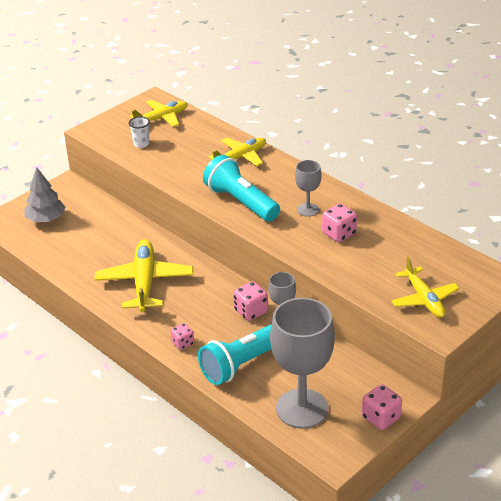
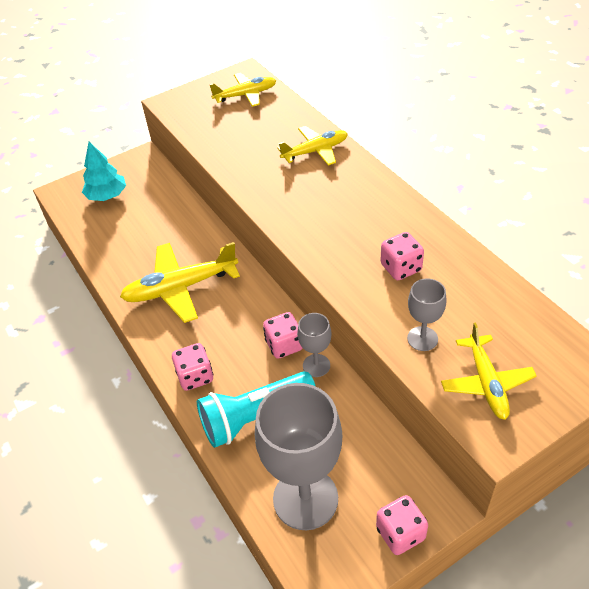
camera: 15 degrees right, 10 degrees up
(46, 219) = (107, 196): grey tree -> turquoise tree
(141, 144) = (214, 123): white cup -> none
(144, 282) = (180, 288): yellow plane -> yellow plane turned 120 degrees counterclockwise
(183, 343) = (195, 376): pink dice -> pink dice, size x1.52
(241, 202) = (298, 209): turquoise flashlight -> none
(308, 210) = (372, 229): grey goblet -> grey goblet (422, 338)

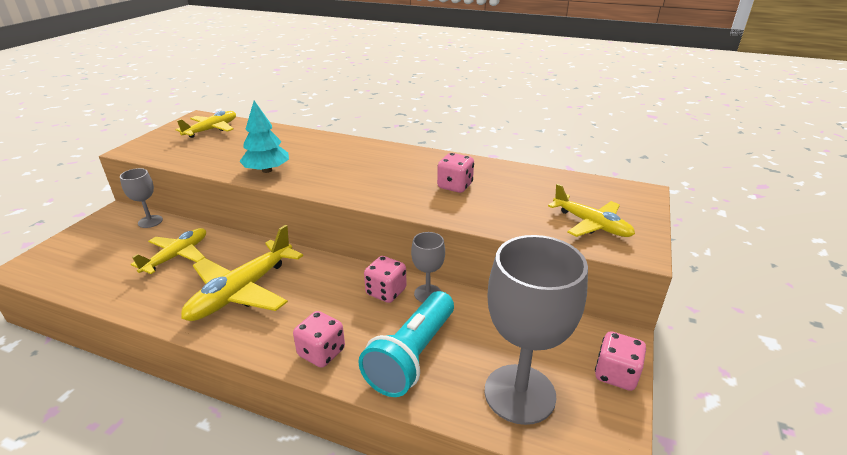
camera: 40 degrees left, 15 degrees down
(107, 196) = (92, 252): turquoise tree -> turquoise tree (267, 170)
(315, 151) = (311, 145): yellow plane -> yellow plane (177, 256)
(422, 338) = (519, 218): grey goblet -> grey goblet (150, 221)

